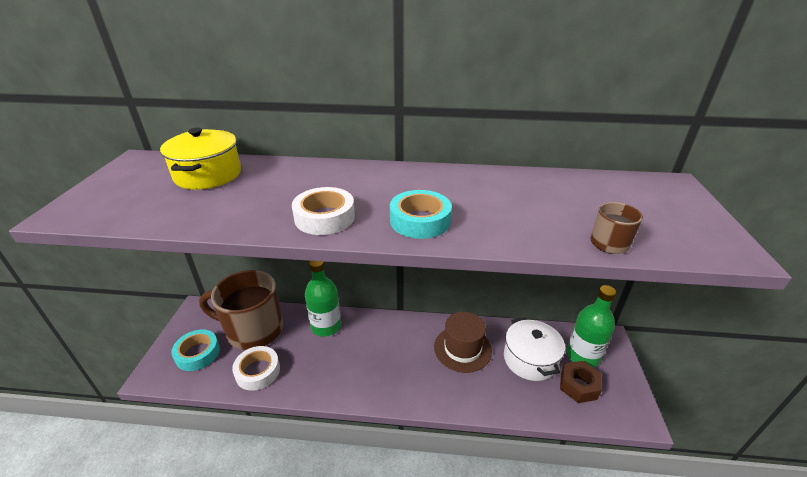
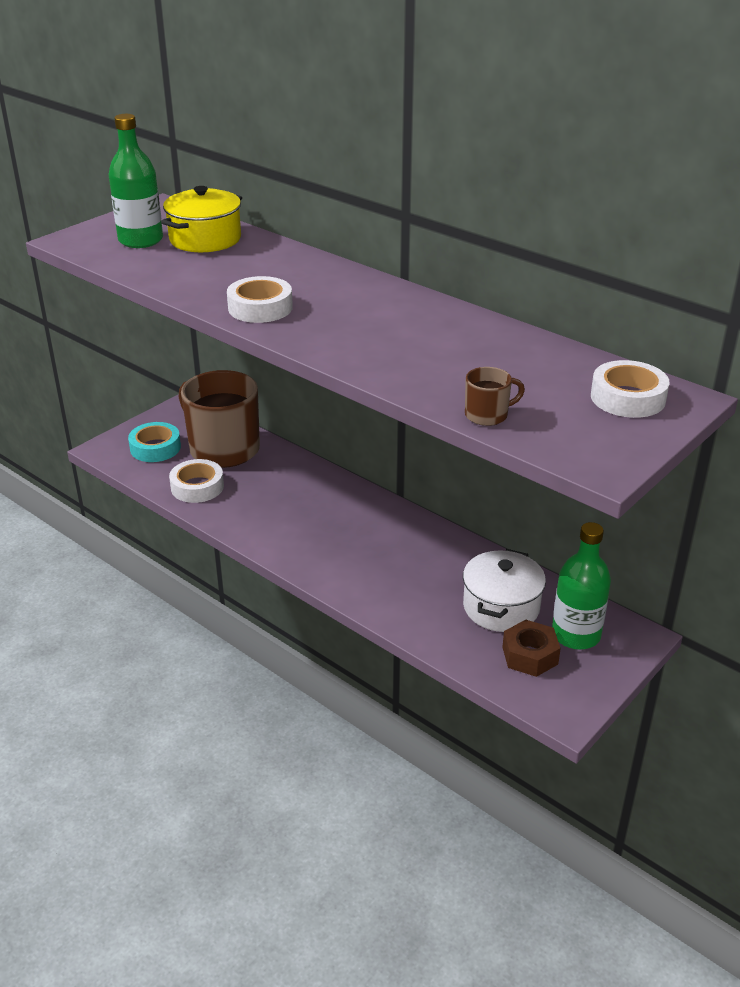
camera: 35 degrees right, 0 degrees up
(326, 326) = (299, 476): green bottle -> green bottle (140, 240)
(420, 220) = (339, 338): turquoise tape -> none
(462, 348) = (431, 562): brown hat -> none
(651, 194) = (628, 398): none -> white tape

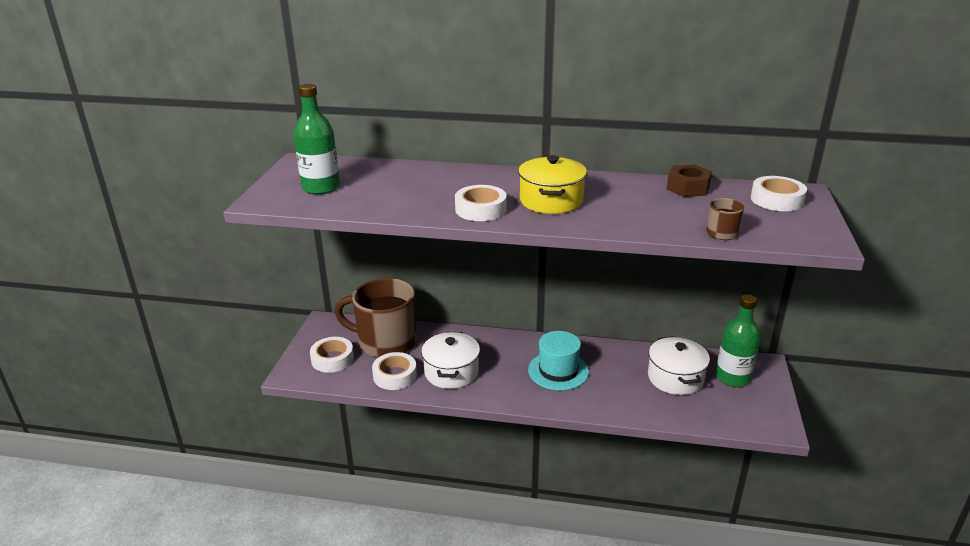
camera: 30 degrees left, 5 degrees down
(155, 448) = (332, 359): turquoise tape -> white tape
(205, 239) = (370, 175): yellow pot -> yellow pot (551, 201)
(256, 504) = (451, 372): none -> white pot
(372, 546) = (558, 371): none -> turquoise hat
(530, 655) = (722, 401): brown nut -> brown nut (688, 188)

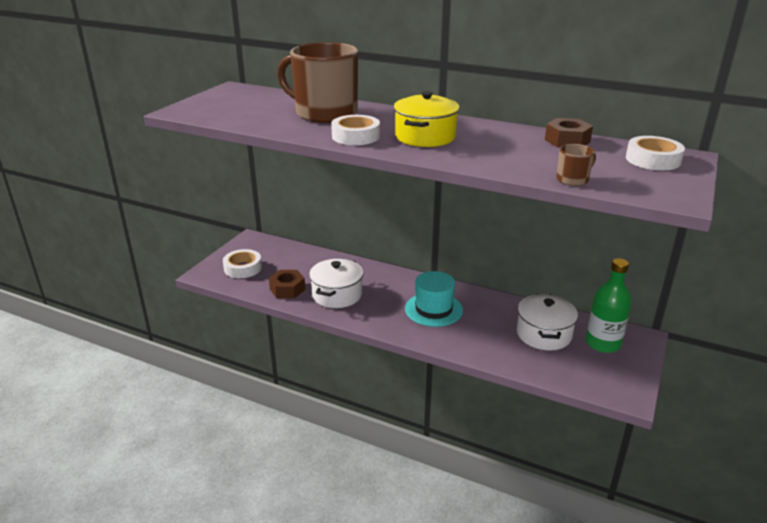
camera: 15 degrees right, 0 degrees up
(321, 187) = (234, 107): green bottle -> none
(385, 342) = (293, 262): brown mug -> brown mug (324, 113)
(395, 375) = (287, 289): white tape -> brown nut

